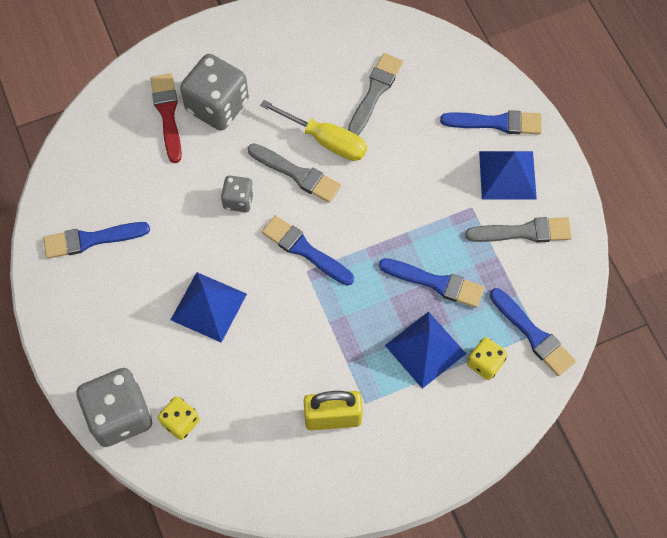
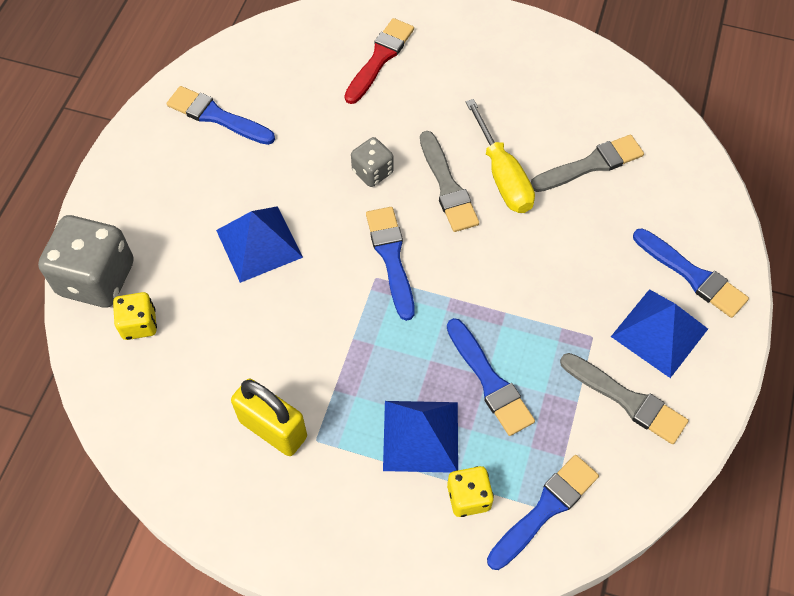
camera: 40 degrees right, 5 degrees down
(217, 106) = (430, 80): grey dice -> none
(533, 335) = (545, 509): blue brush -> blue brush turned 135 degrees counterclockwise

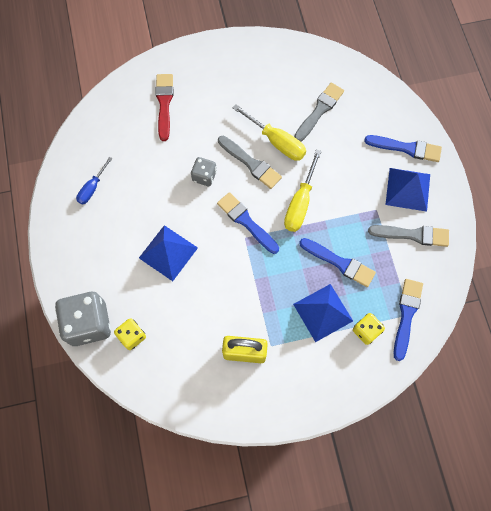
camera: 30 degrees left, 10 degrees up
(217, 116) = (92, 188): blue brush -> blue screwdriver
(483, 272) = (300, 204): none -> yellow screwdriver

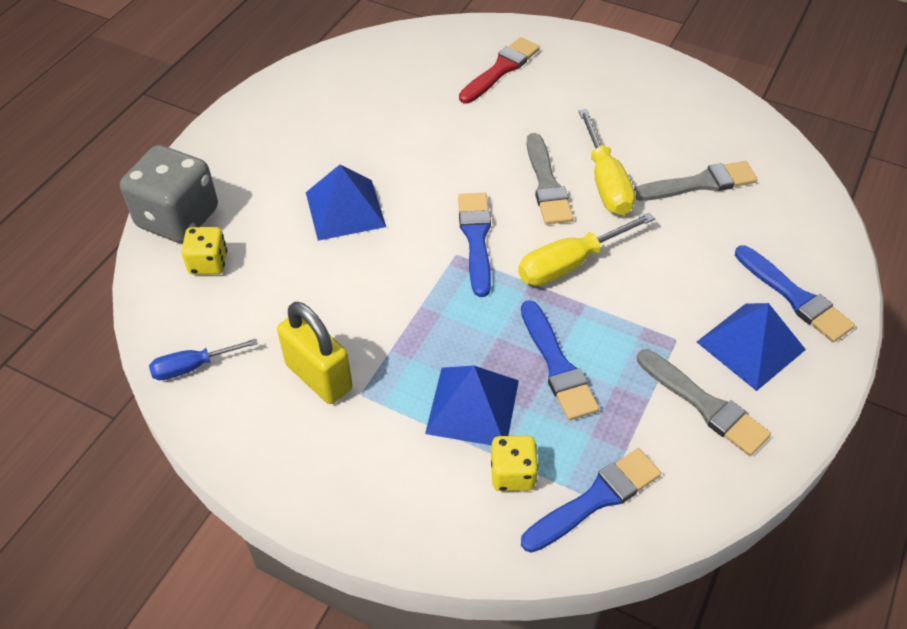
camera: 40 degrees right, 20 degrees down
(92, 188) = (330, 98): blue screwdriver -> blue screwdriver (192, 367)
(204, 176) = (473, 162): grey dice -> none

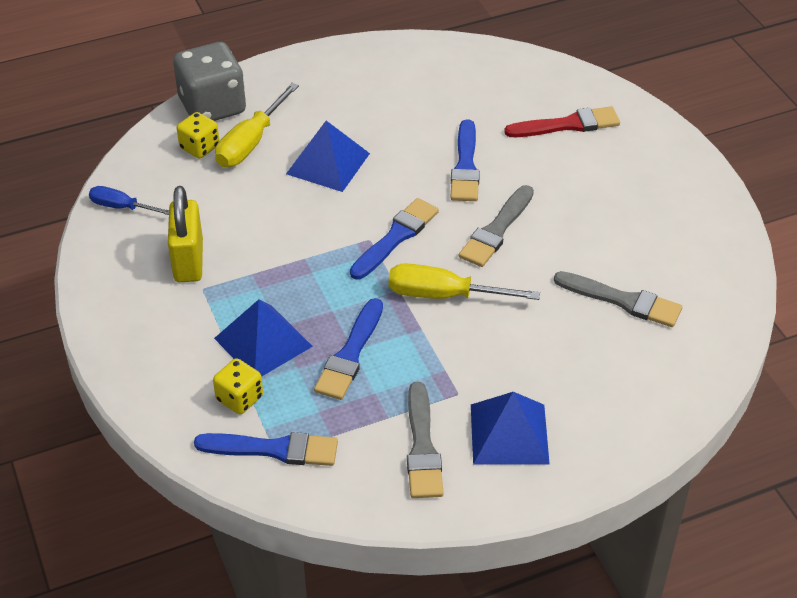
camera: 40 degrees right, 5 degrees down
(606, 182) = (545, 256): yellow screwdriver -> yellow screwdriver (250, 143)
(794, 297) = (590, 425): blue brush -> blue brush (465, 166)

